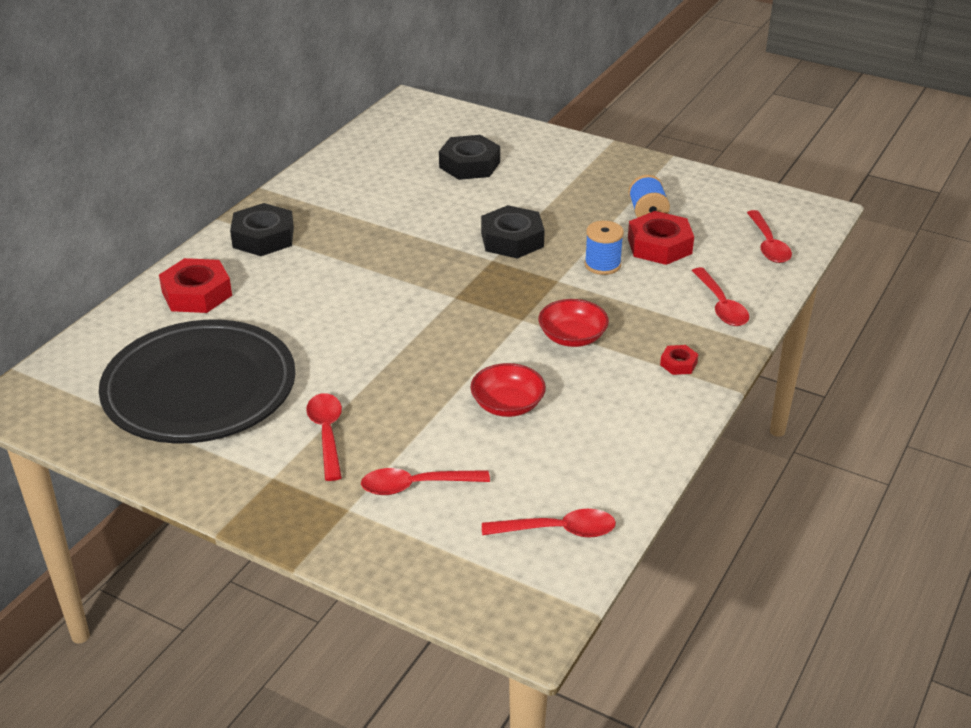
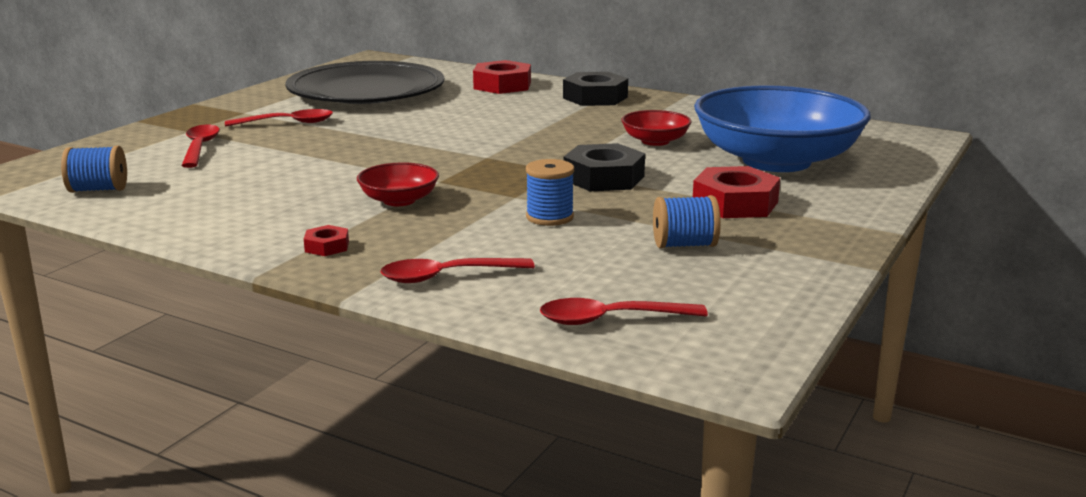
camera: 90 degrees right, 15 degrees down
(469, 165) = (776, 161): black nut -> blue bowl
(507, 405) = (293, 175): red bowl -> red bowl (655, 141)
(558, 530) = (98, 190): red spoon -> blue spool
(659, 245) = (599, 248): red nut -> red nut (735, 203)

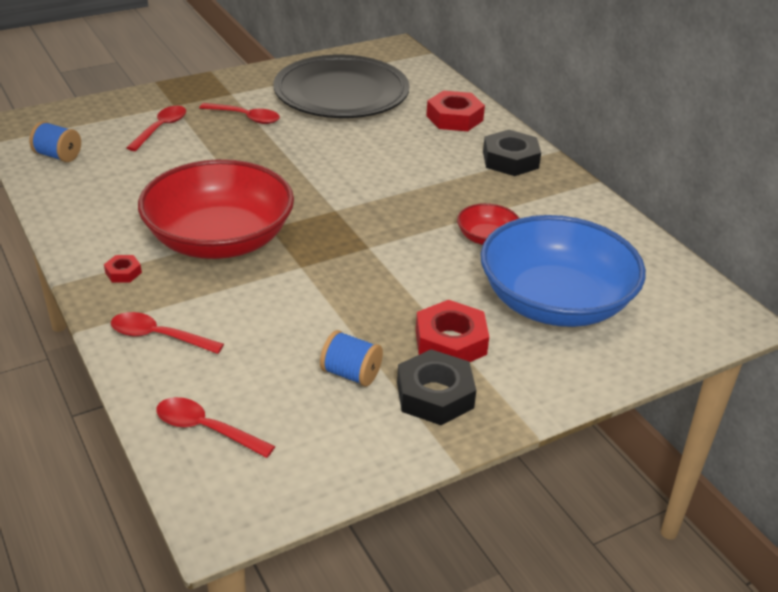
camera: 30 degrees right, 15 degrees up
(399, 200) = (220, 239): red bowl -> red bowl, size x2.31
(549, 217) = (296, 301): blue spool -> none
(604, 178) = (389, 270): black nut -> black nut (435, 395)

